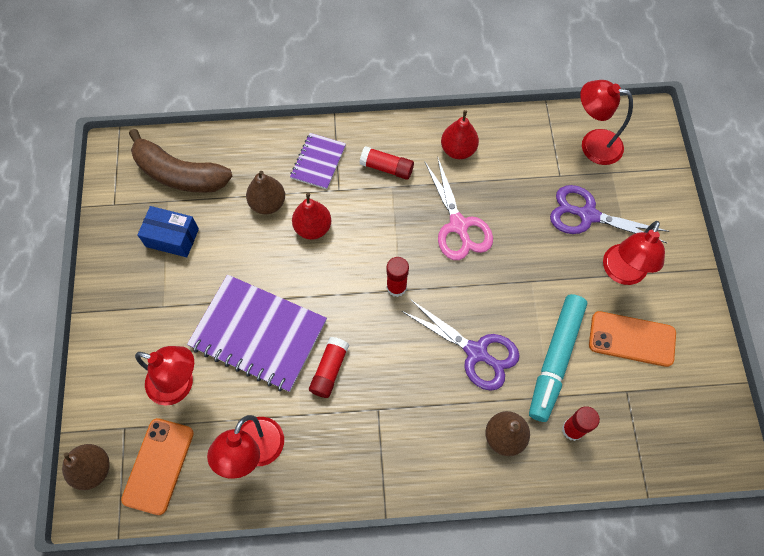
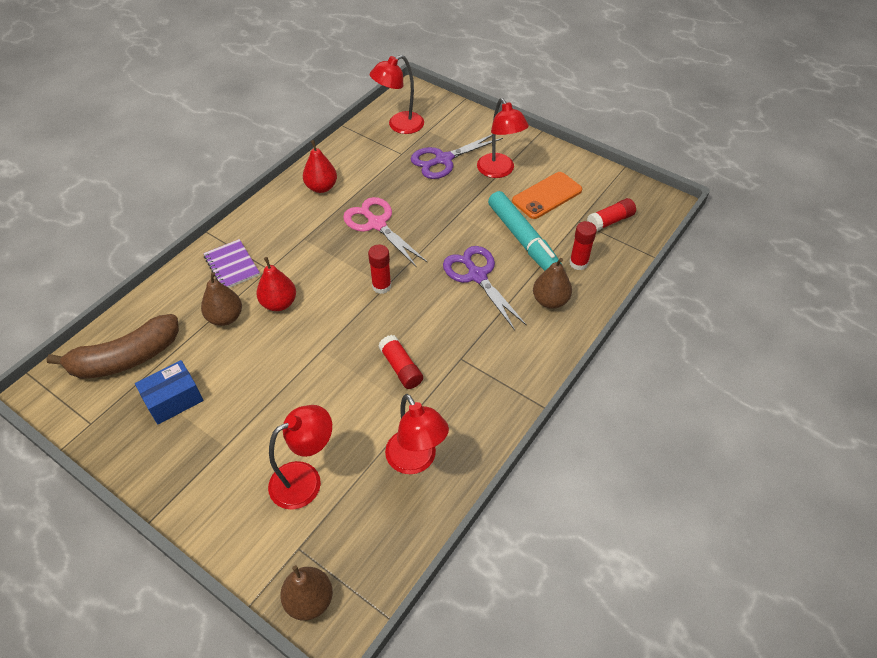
camera: 50 degrees left, 15 degrees down
(158, 466) = (358, 542): orange phone -> none
(258, 334) = (323, 394): purple notebook -> none
(386, 168) = (286, 231): red glue stick -> red glue stick (610, 221)
(459, 226) = (376, 224): pink scissors -> pink scissors turned 150 degrees counterclockwise
(477, 353) = (477, 275): purple scissors -> purple scissors turned 105 degrees counterclockwise

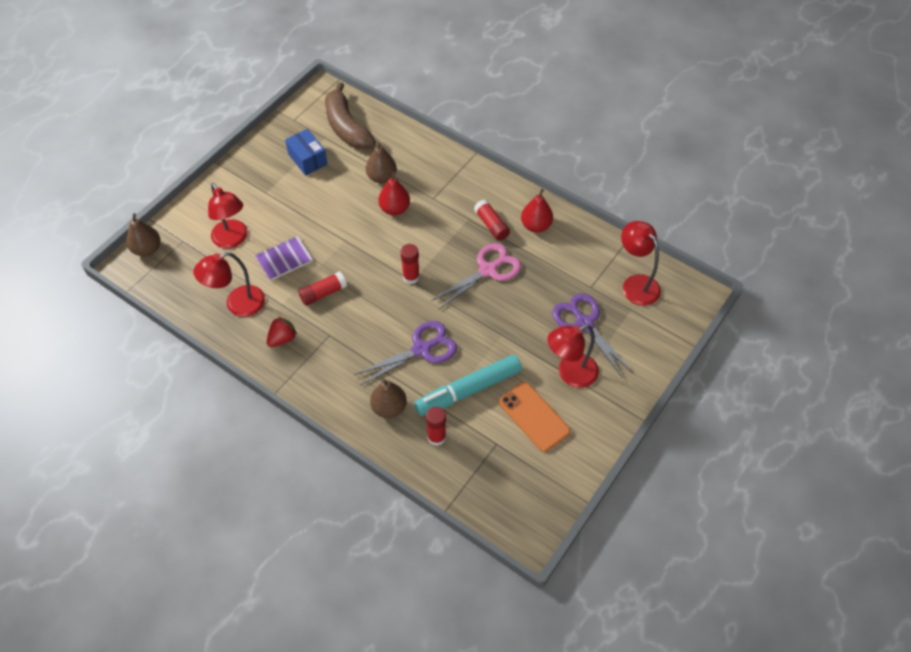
camera: 90 degrees right, 5 degrees up
(232, 266) = (437, 174): purple notebook -> purple notebook (284, 259)
(467, 405) = (282, 339): none -> red strawberry
(610, 221) = (497, 474): red glue stick -> red glue stick (491, 225)

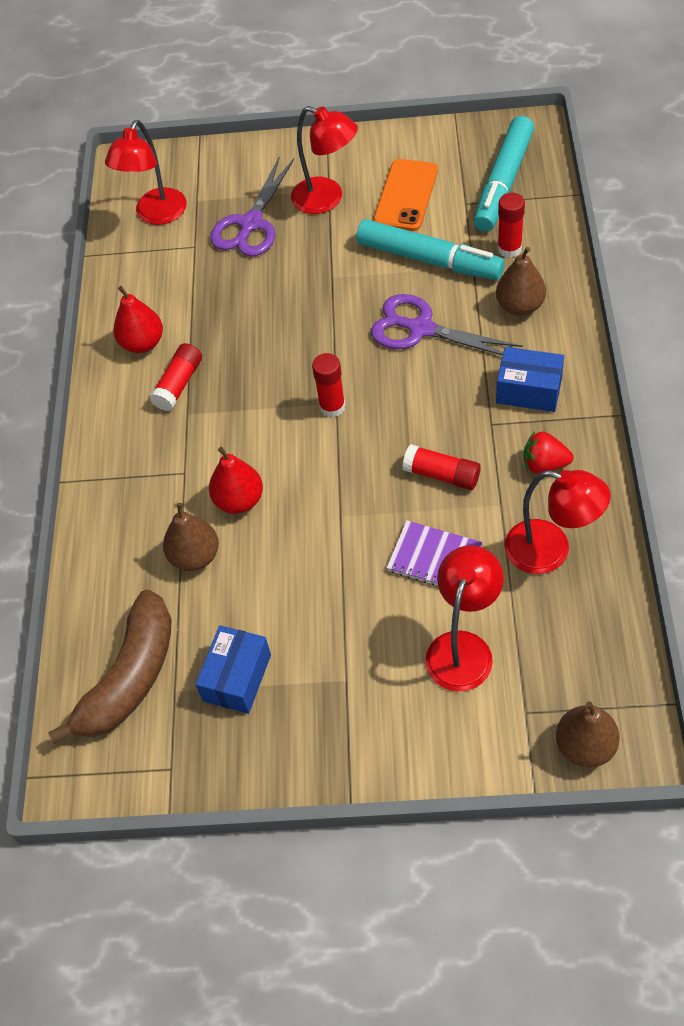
camera: 120 degrees left, 0 degrees up
(331, 367) = (529, 390): none -> blue box
(488, 270) = (253, 343): pink scissors -> none
(494, 478) = (503, 183): none -> turquoise marker

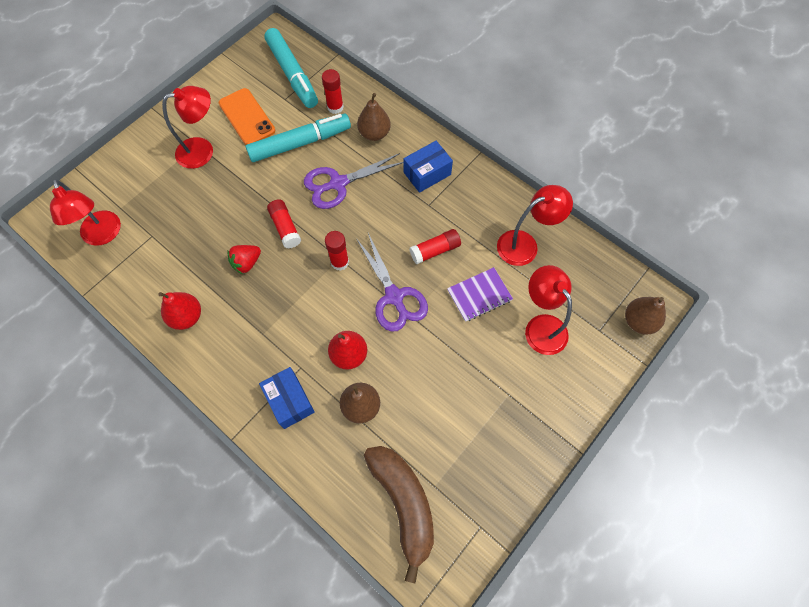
camera: 55 degrees left, 10 degrees up
(179, 384) = (238, 322): red glue stick -> red glue stick (285, 228)
(237, 678) = (457, 447): blue box -> blue box (289, 401)
(251, 224) = (172, 197): purple scissors -> purple scissors (394, 297)
(544, 464) = (475, 204): red strawberry -> red strawberry (246, 263)

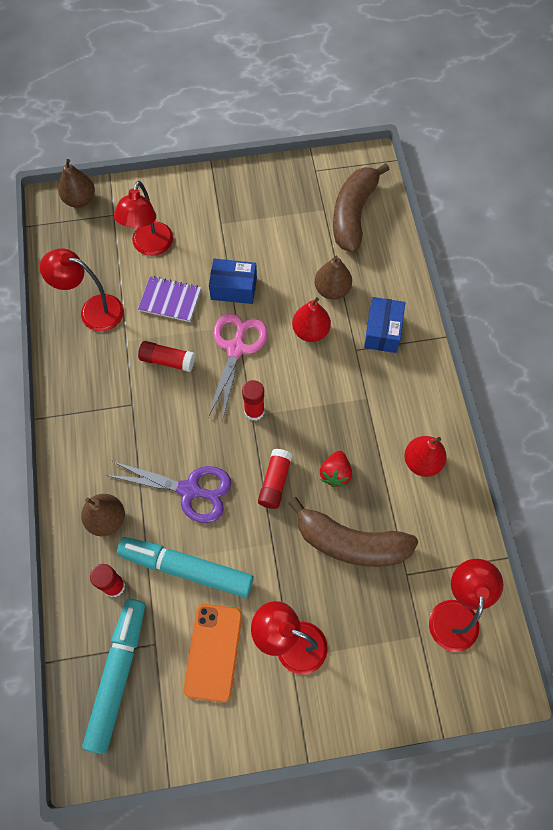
camera: 140 degrees left, 0 degrees up
(204, 228) = (350, 542): none -> brown banana
(246, 263) = (335, 473): red strawberry -> red strawberry turned 105 degrees clockwise
(394, 297) = (236, 348): purple scissors -> pink scissors
(427, 173) = (102, 435): blue box -> blue box (234, 288)

